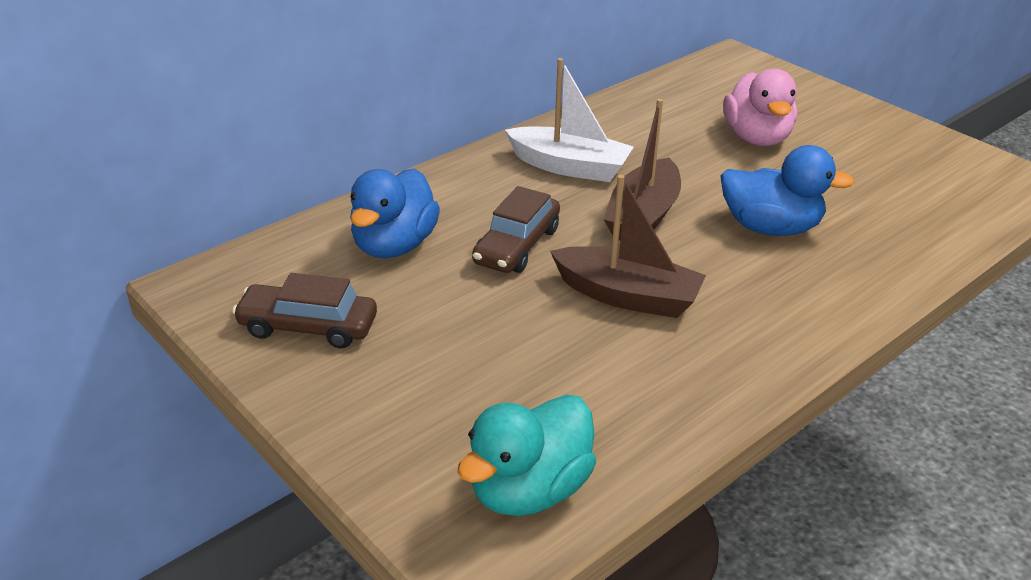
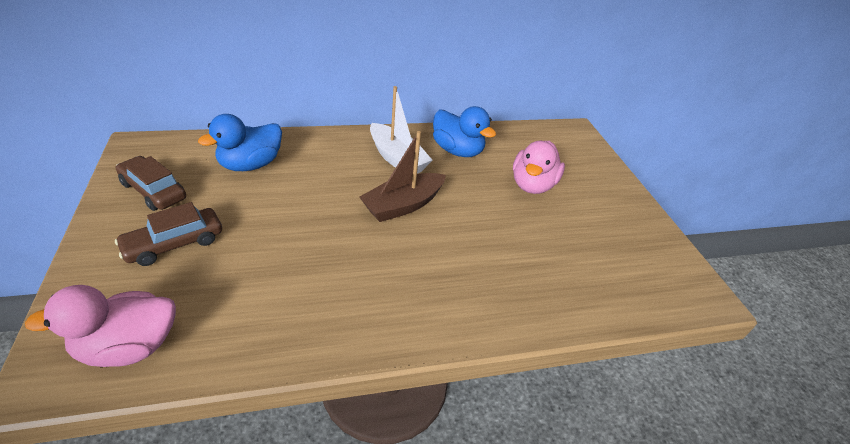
camera: 25 degrees right, 5 degrees up
(516, 246) = (311, 192): brown car -> brown car (174, 244)
(529, 490) = (129, 347): turquoise duck -> pink duck
(627, 296) = (334, 251): brown boat -> none
(770, 228) = (474, 247): blue duck -> blue duck (457, 151)

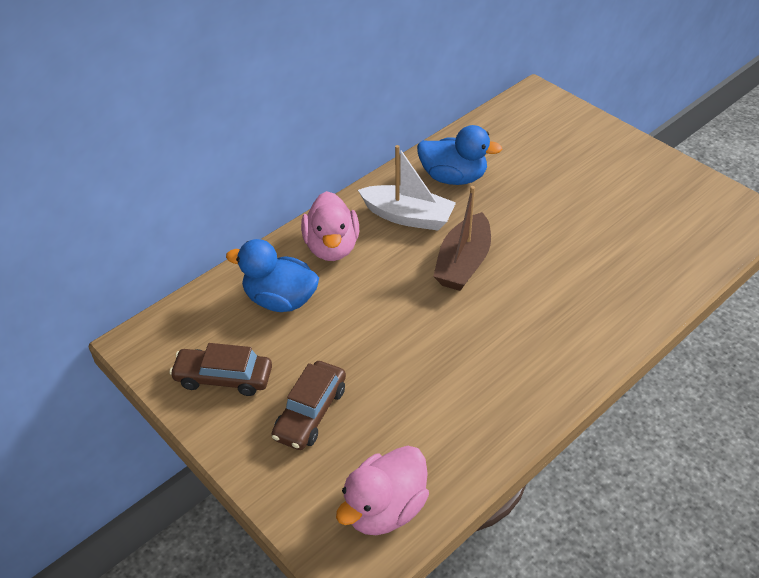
camera: 25 degrees left, 5 degrees up
(250, 165) = (280, 300): blue duck -> blue duck turned 90 degrees clockwise
(532, 185) = (551, 180): pink duck -> pink duck (332, 247)

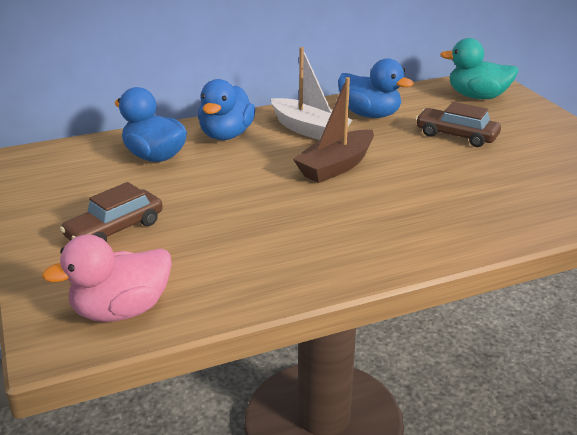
camera: 20 degrees right, 15 degrees down
(224, 377) = (64, 192): brown car -> brown car (456, 135)
(332, 247) = (226, 135): pink duck -> blue duck
(539, 123) = (477, 96): none -> turquoise duck

